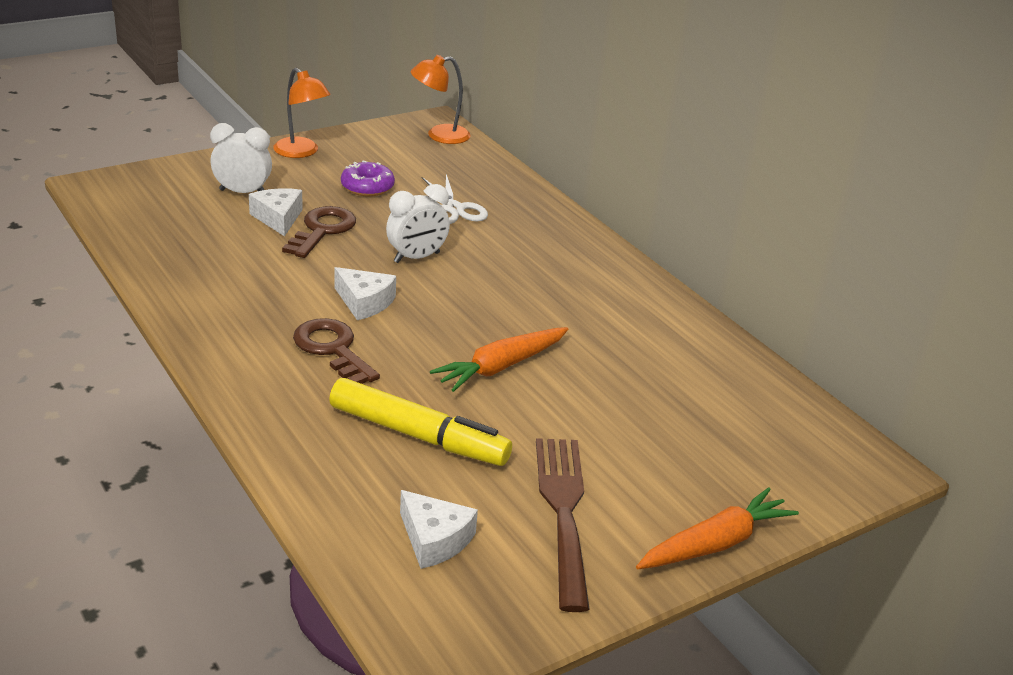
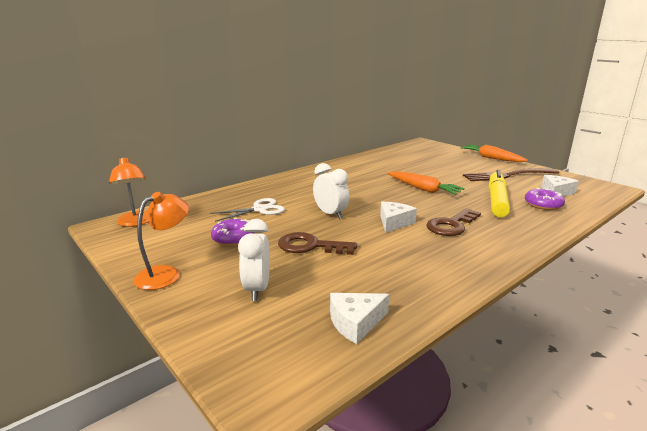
camera: 95 degrees left, 10 degrees down
(278, 218) = (299, 265): white cheese -> white cheese (355, 323)
(375, 486) = (543, 205): none -> purple donut

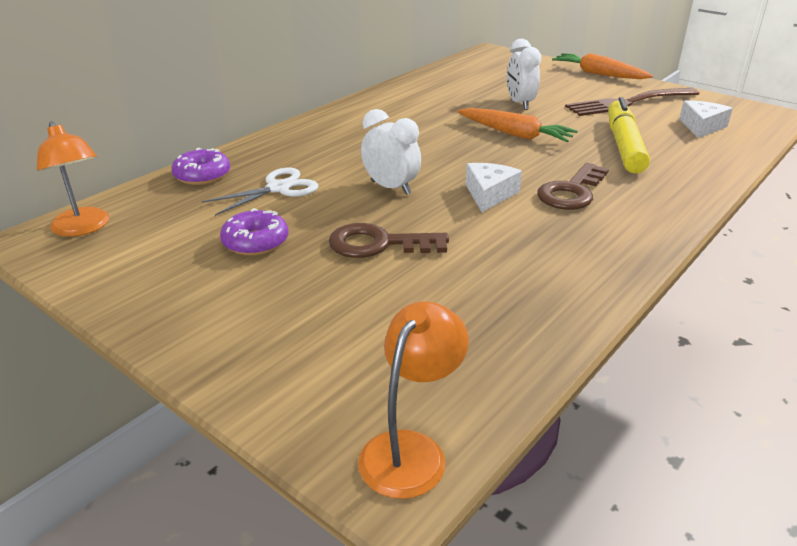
camera: 10 degrees left, 10 degrees up
(166, 274) = (172, 312): orange lamp -> orange lamp (411, 450)
(257, 289) = (324, 322): white clock -> white clock (520, 104)
(355, 323) = (483, 358): white cheese -> none
(543, 205) = (688, 148): purple donut -> purple donut (202, 175)

